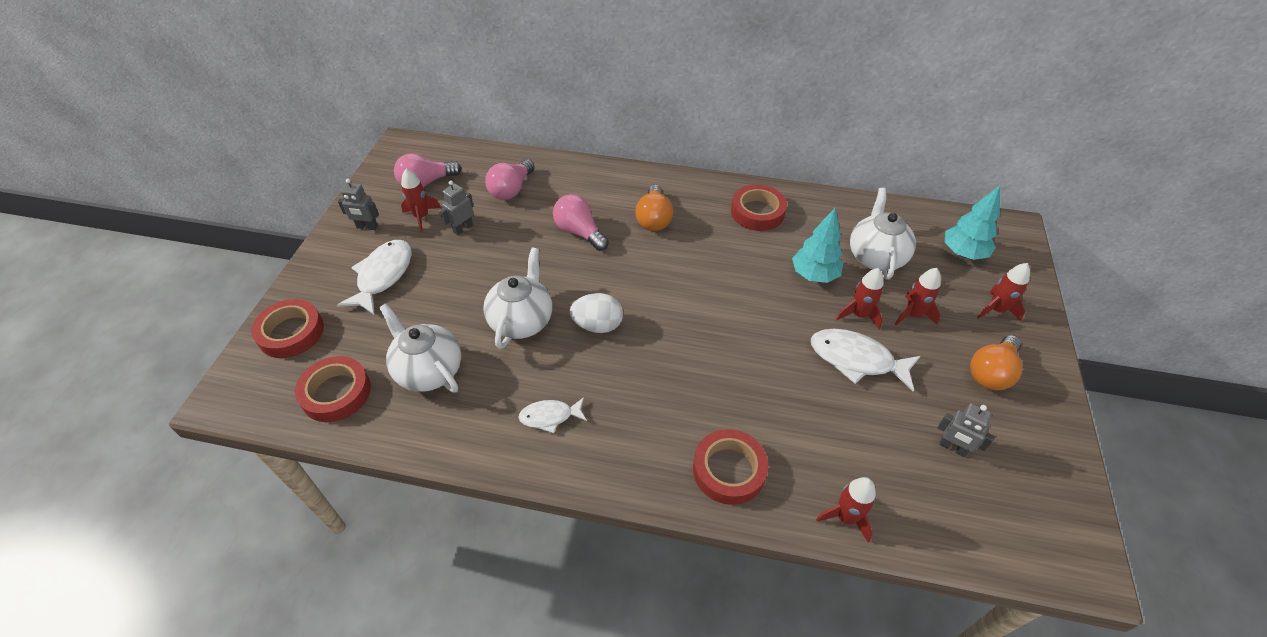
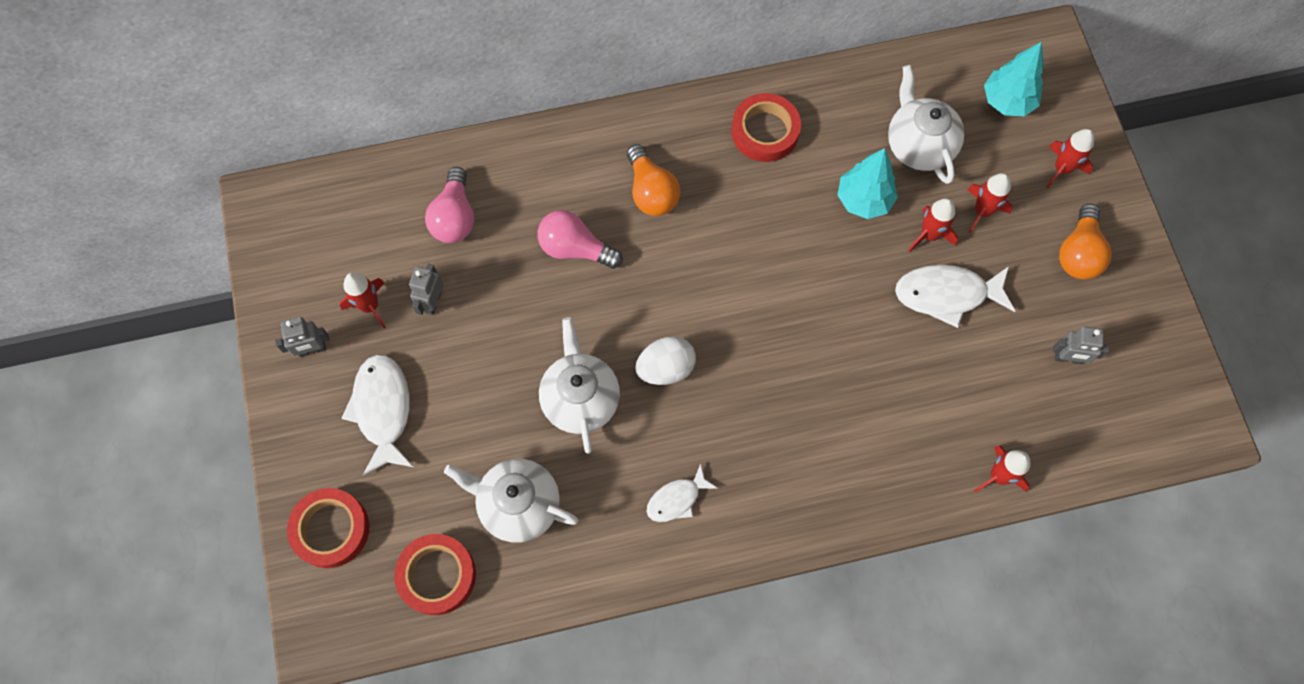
camera: 25 degrees left, 20 degrees up
(426, 182) = (339, 251): pink light bulb -> none
(729, 470) = (876, 476): red tape -> none

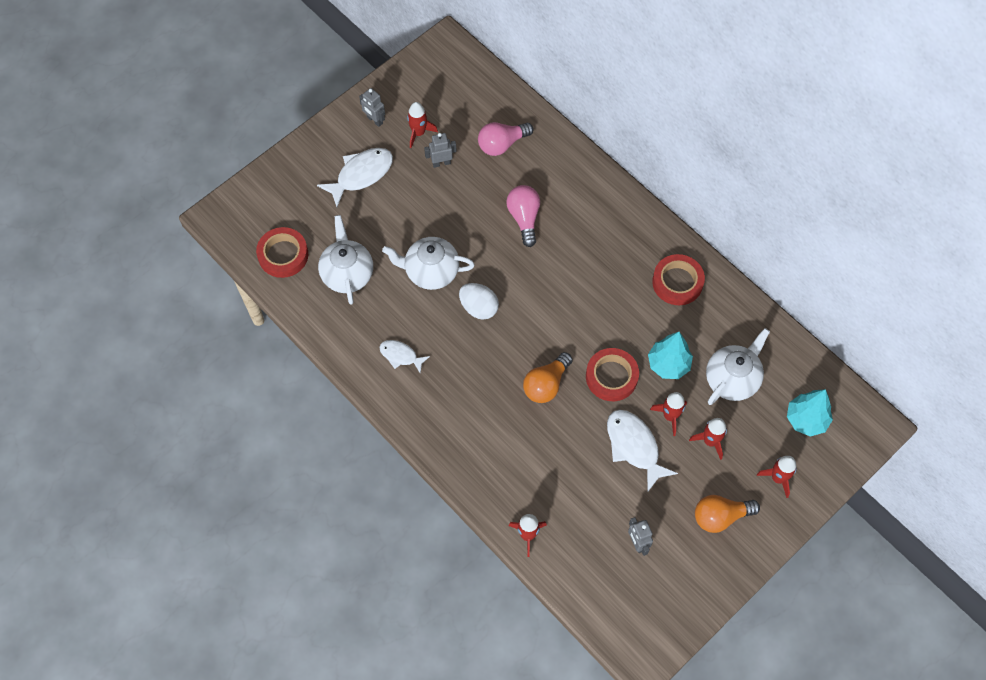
camera: 60 degrees right, 5 degrees down
(331, 529) = (278, 189): red tape -> red tape (611, 377)
(580, 399) = (430, 272): white teapot -> white teapot turned 135 degrees counterclockwise
(651, 191) = (590, 239): orange light bulb -> orange light bulb (546, 384)

